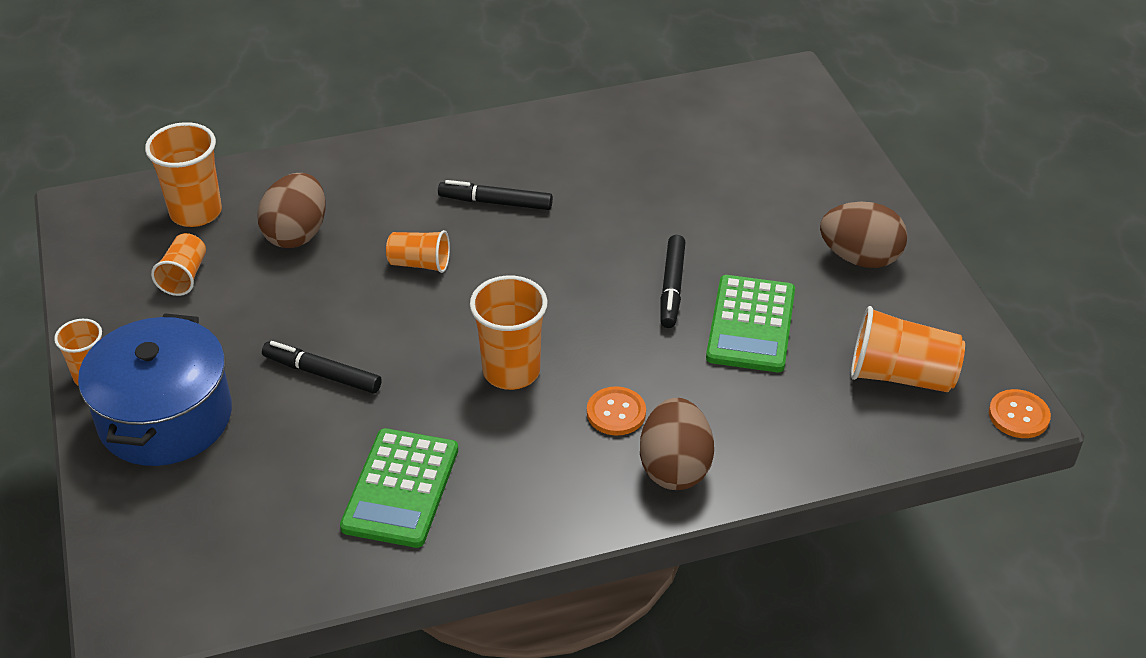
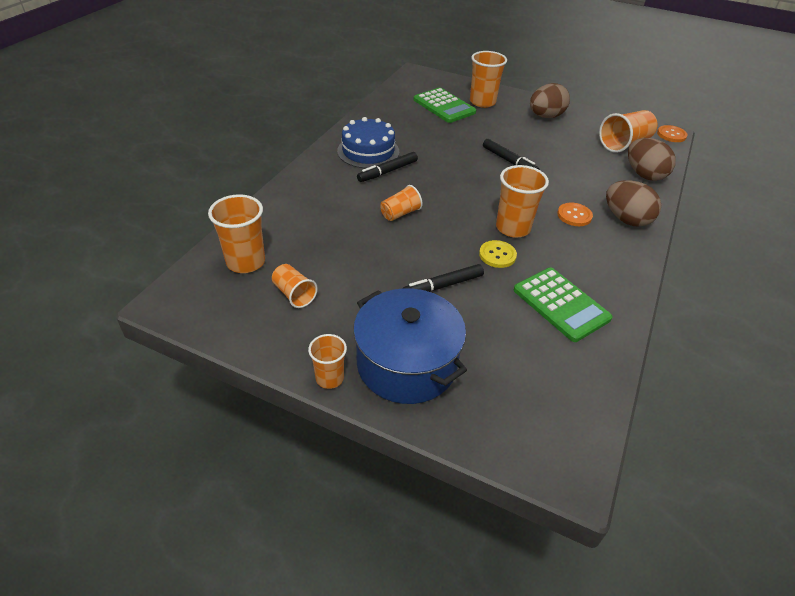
camera: 50 degrees left, 0 degrees up
(296, 234) = (319, 238): brown egg -> brown egg (644, 175)
(435, 387) = (497, 255): none -> yellow button
(519, 161) = (368, 151): none -> blue cake
(751, 324) = (556, 157): green calculator -> green calculator (444, 106)
(804, 179) = (482, 102): none -> orange cup

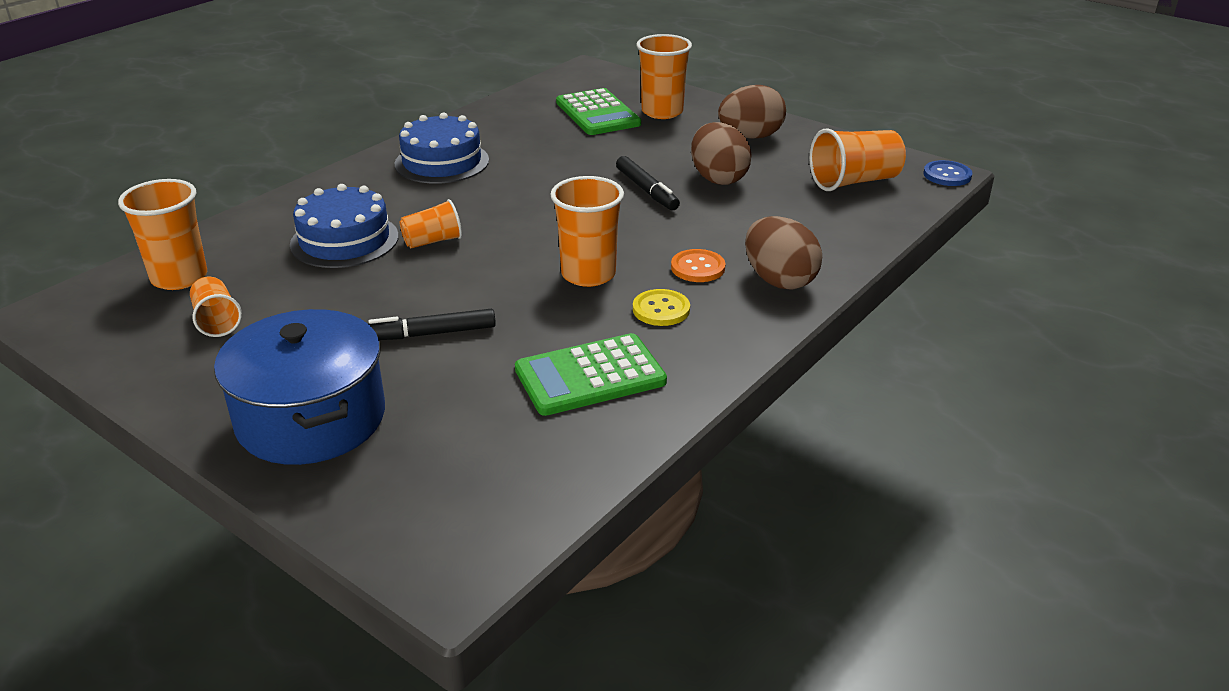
camera: 15 degrees right, 10 degrees down
(329, 378) = (195, 421): orange cup -> none
(341, 219) = (344, 240): none -> blue cake
(387, 171) = (452, 189): black marker -> none
(497, 255) = (539, 305): yellow button -> yellow button (661, 309)
(561, 304) = (590, 376): green calculator -> green calculator turned 90 degrees clockwise
(644, 175) = (856, 225): brown egg -> brown egg (718, 178)
(671, 135) = (947, 175): orange button -> blue button

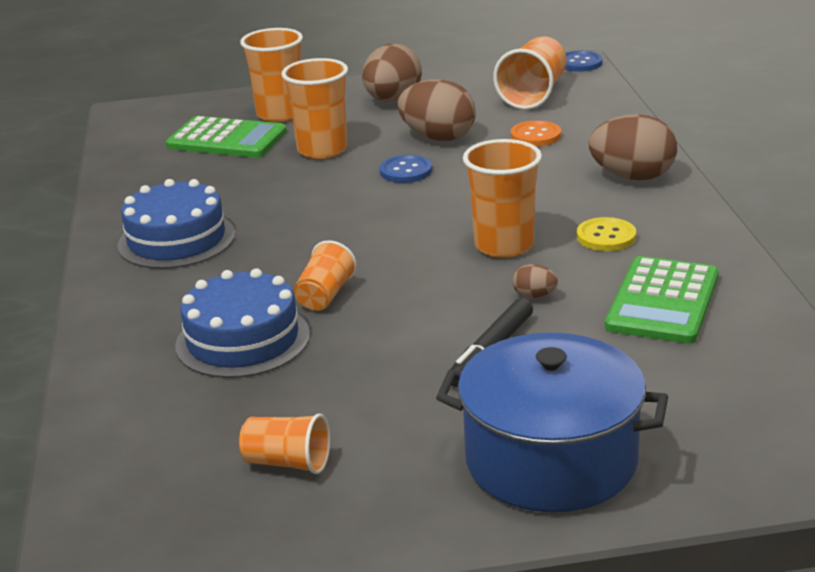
camera: 45 degrees left, 5 degrees down
(179, 278) = (154, 461): orange cup -> orange cup (322, 150)
(529, 318) = (534, 296): none -> brown egg
(647, 190) = (405, 171): black marker -> blue button
(698, 268) = (565, 199): orange button -> orange button (535, 135)

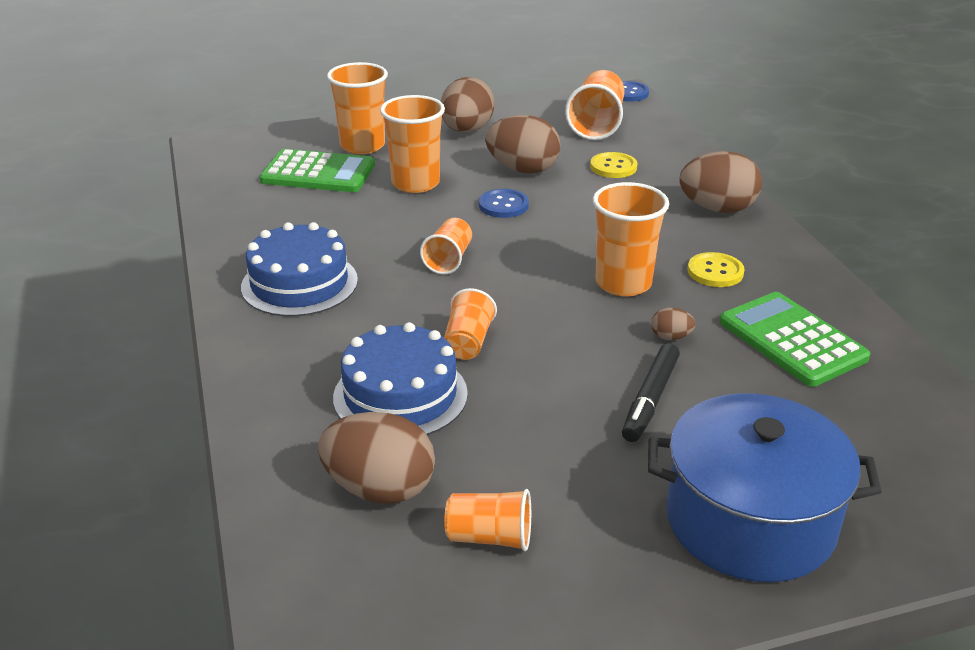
camera: 10 degrees left, 5 degrees up
(197, 418) = (380, 489): none -> brown egg
(332, 221) = (449, 260): none -> orange cup
(535, 135) = (613, 167): orange button -> yellow button
(662, 301) = (792, 340): green calculator -> green calculator turned 135 degrees clockwise

